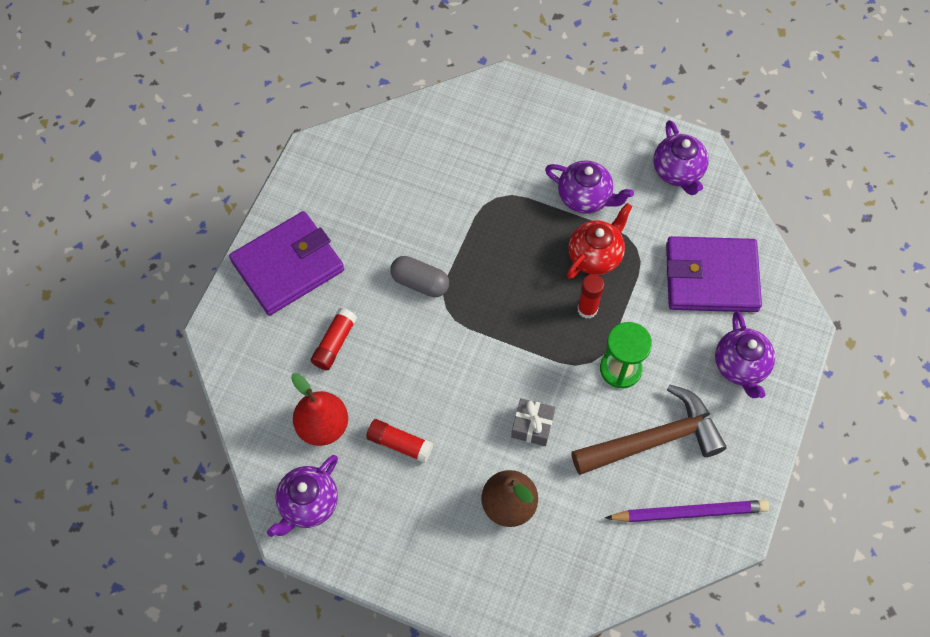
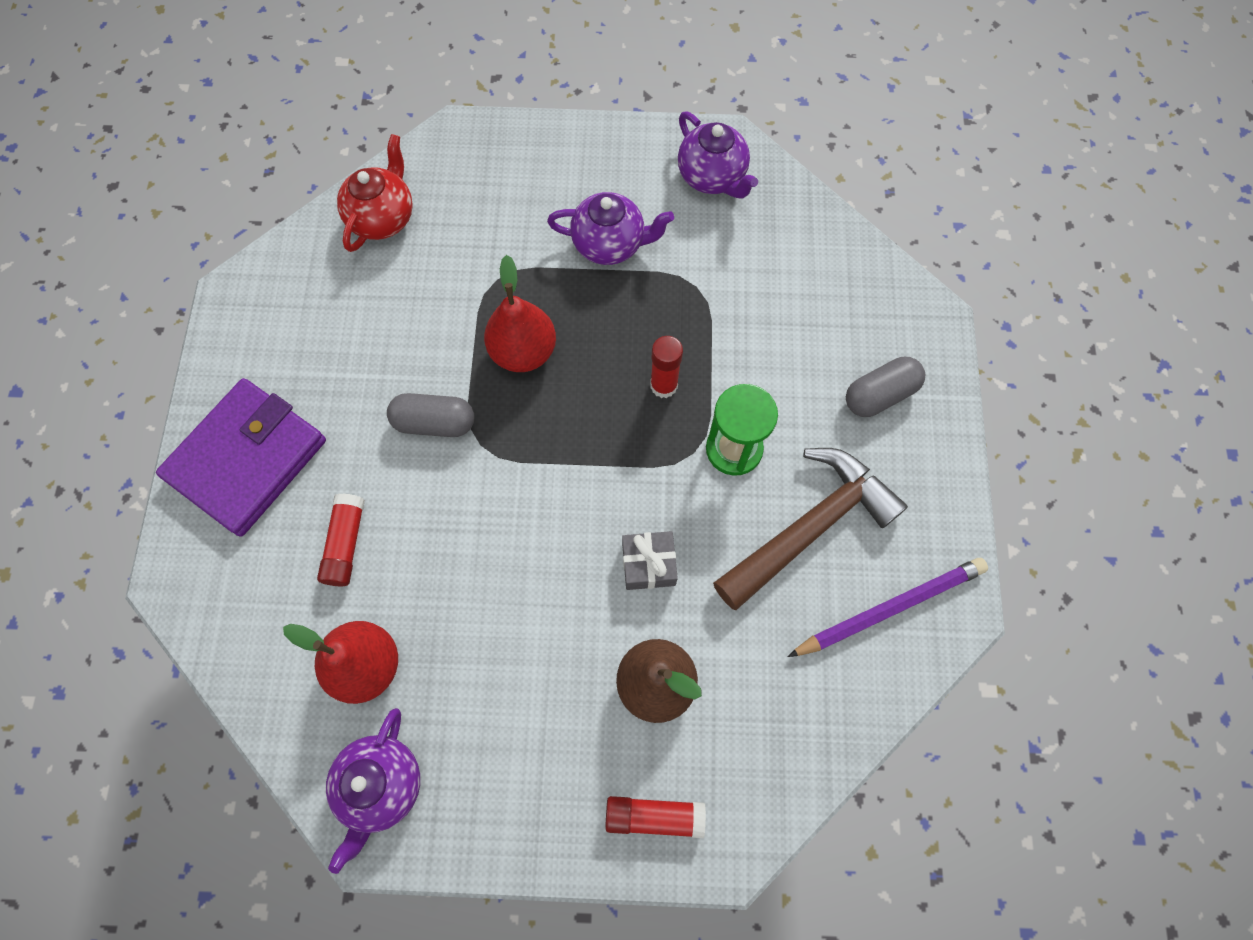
camera: 20 degrees left, 5 degrees up
(399, 444) = (480, 652): red glue stick -> red glue stick (654, 816)
(497, 254) = (523, 351): none -> red pear
(595, 256) = (649, 313): red teapot -> red teapot (383, 218)
(711, 277) = (801, 294): purple wallet -> none
(740, 366) = (880, 394): purple teapot -> grey capsule

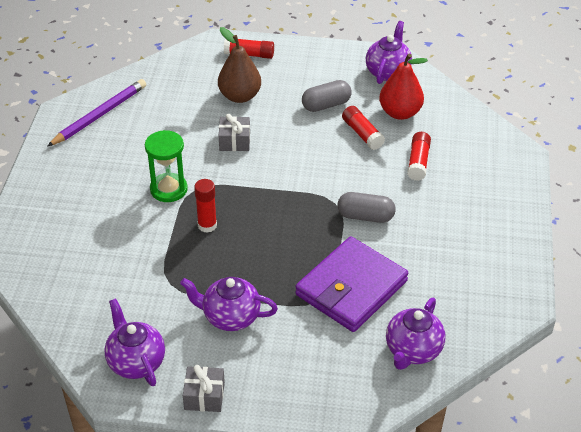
camera: 175 degrees left, 25 degrees down
(247, 459) = (489, 206): purple wallet -> purple wallet (351, 288)
(383, 218) = (412, 350): red teapot -> purple teapot
(435, 603) = (362, 134): none -> red glue stick
(523, 351) = (303, 252): red pear -> none
(625, 144) = (204, 396): none -> grey gift
(810, 526) = (132, 151): brown hammer -> none
(880, 394) = (62, 210): grey capsule -> grey capsule (326, 105)
(890, 608) = (100, 115): purple pencil -> purple pencil turned 150 degrees clockwise

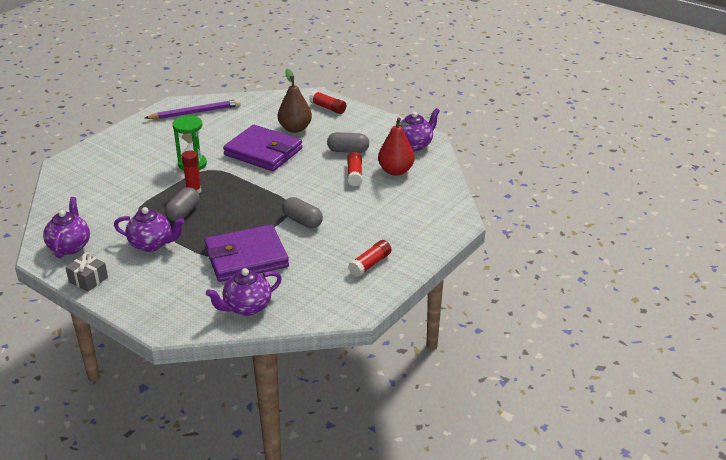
camera: 30 degrees right, 10 degrees down
(224, 260) = (183, 213): none -> grey capsule
(230, 317) = (151, 244): purple teapot -> purple teapot turned 150 degrees clockwise
(234, 141) = (263, 152): grey gift -> purple wallet
(418, 162) = (376, 203): red glue stick -> red glue stick (370, 264)

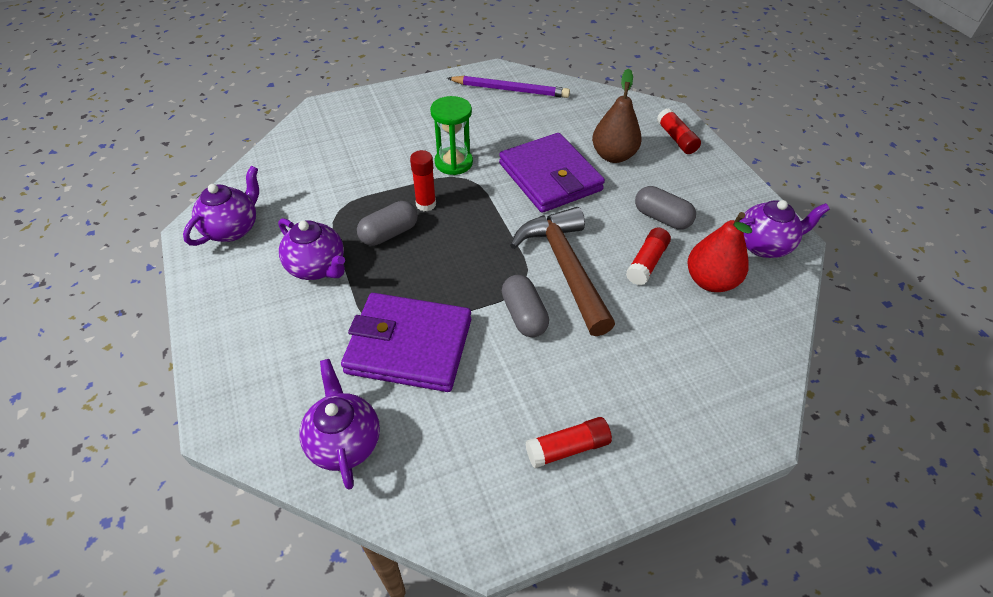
camera: 30 degrees right, 15 degrees up
(88, 279) = (209, 290): grey gift -> none
(246, 307) = (344, 442): purple teapot -> purple teapot turned 75 degrees clockwise
(308, 192) = (564, 267): none -> brown hammer

